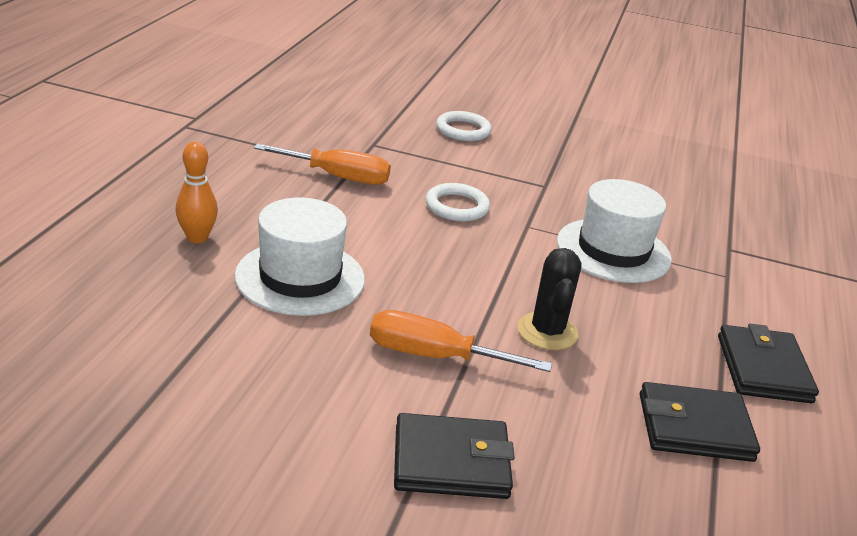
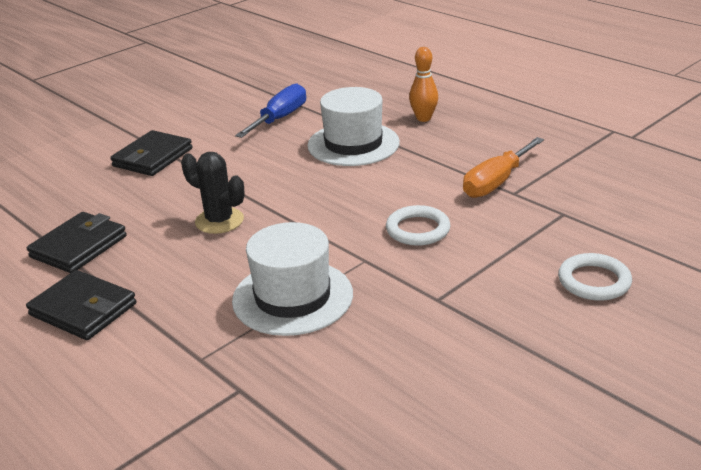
camera: 125 degrees right, 0 degrees up
(248, 364) = (280, 118): none -> blue screwdriver
(434, 356) = (236, 172): orange screwdriver -> none

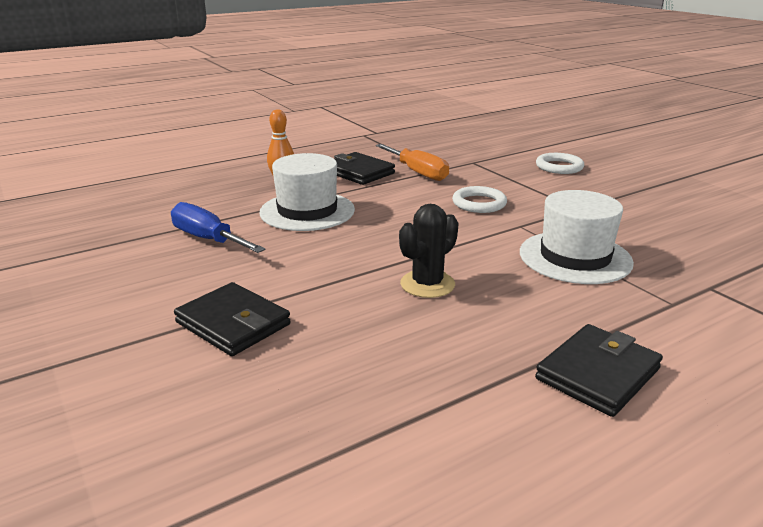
camera: 80 degrees left, 5 degrees down
(79, 246) = (452, 382): black wallet -> black wallet (358, 172)

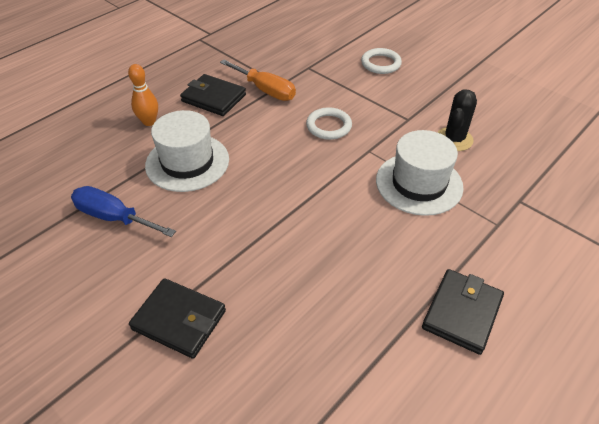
camera: 15 degrees left, 20 degrees up
(427, 284) = (317, 239): black cactus -> black cactus (454, 139)

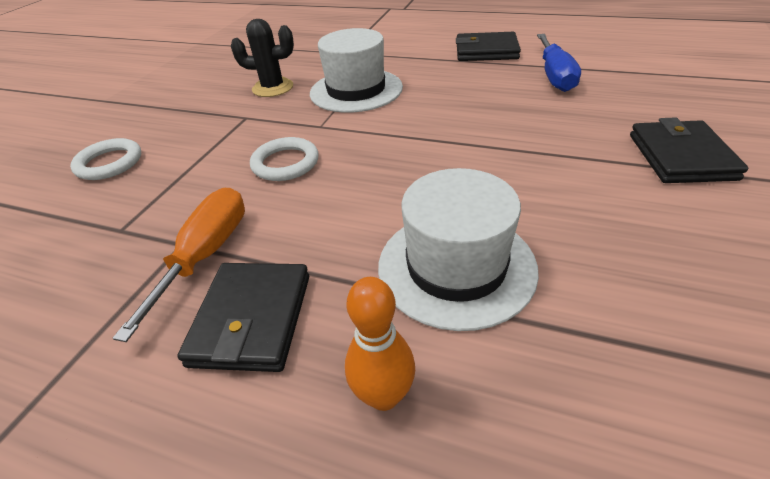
camera: 110 degrees left, 5 degrees down
(114, 217) = (648, 291): blue screwdriver -> blue screwdriver (554, 76)

